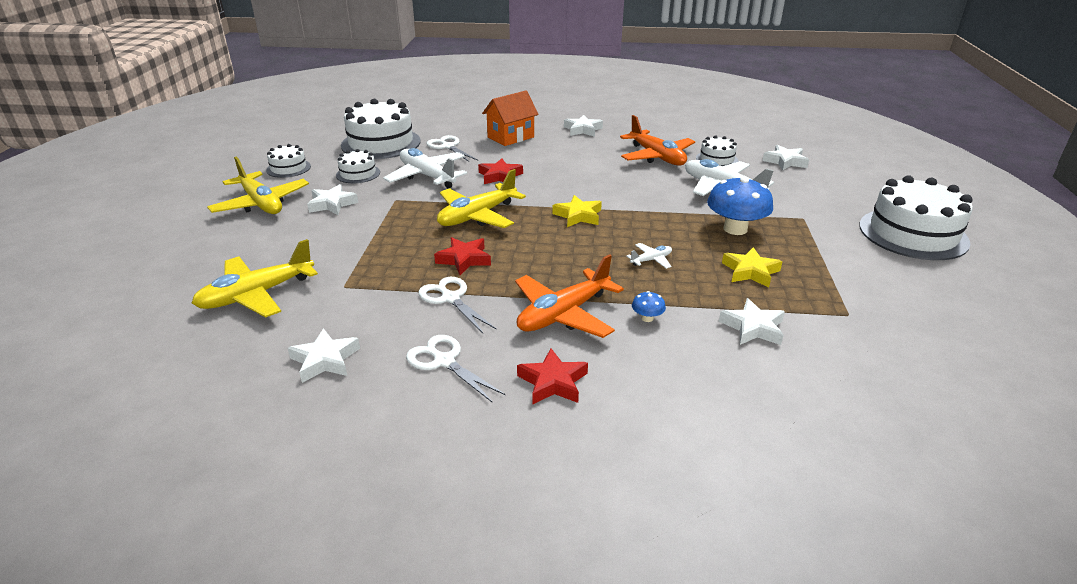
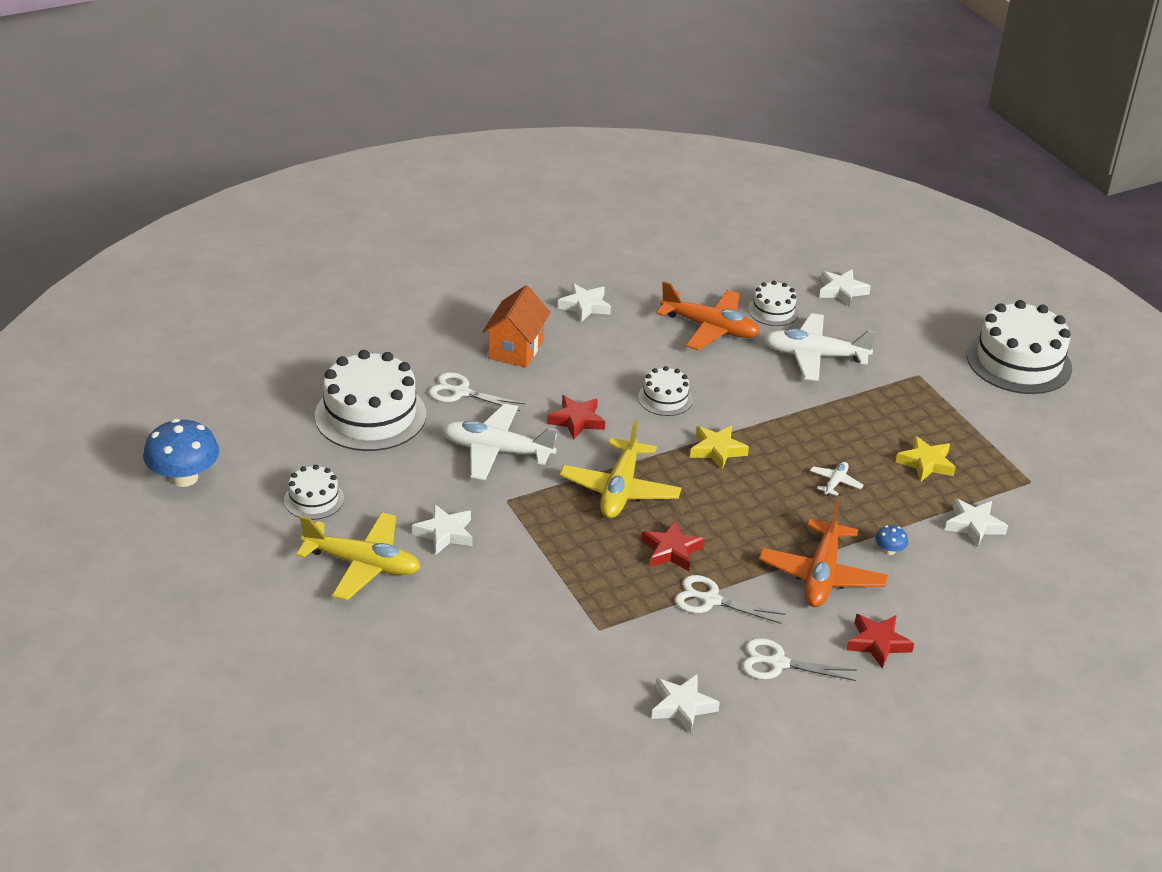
camera: 35 degrees left, 5 degrees up
(257, 295) = (530, 674): yellow plane -> none
(358, 174) = (411, 477): white cake -> white cake (665, 398)
(735, 229) = (872, 413): blue mushroom -> blue mushroom (184, 477)

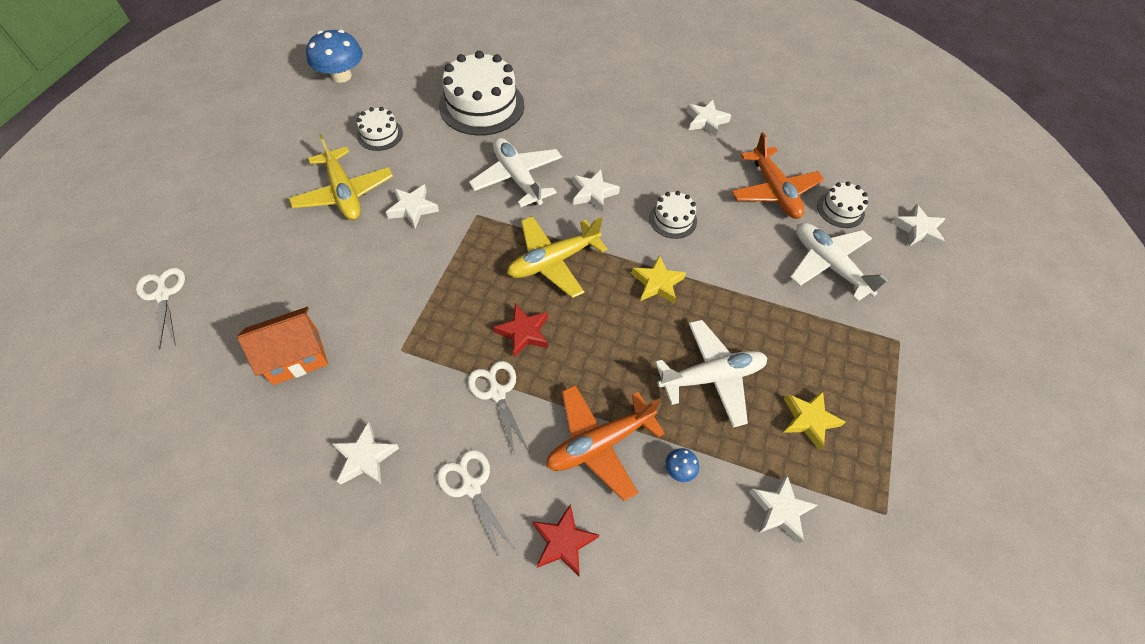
camera: 45 degrees right, 20 degrees up
(461, 392) = (551, 126): white scissors -> white scissors (163, 295)
(515, 349) = (622, 120): orange house -> orange house (296, 357)
(576, 421) = (593, 193): red star -> white star
(835, 482) = (711, 377): white plane -> white plane, size x2.18
(1019, 361) = (1012, 396): white cake -> none

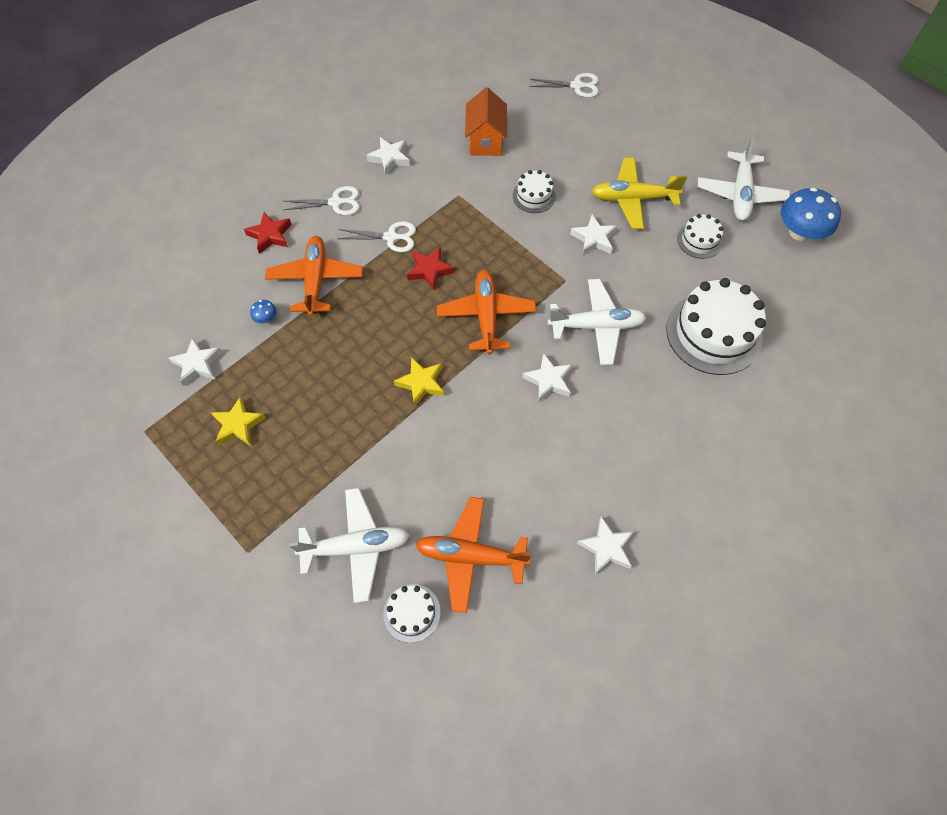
camera: 120 degrees right, 5 degrees up
(553, 261) = (486, 316): yellow plane -> orange plane
(672, 219) = (483, 433): white cake -> white cake (534, 196)
(711, 377) = (315, 377): white plane -> white plane (740, 194)
(918, 230) = (341, 682): white star -> none

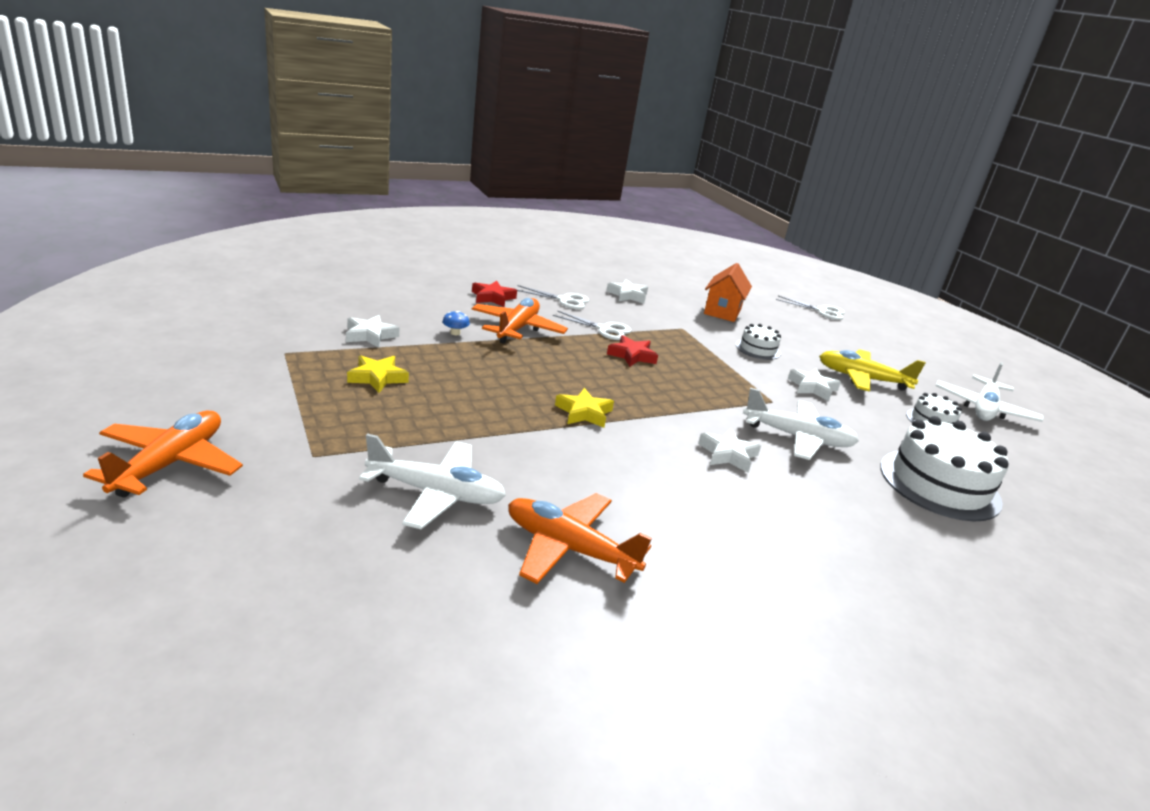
camera: 15 degrees right, 35 degrees down
(412, 612) = (466, 568): white cake -> none
(486, 316) = (676, 396): orange plane -> orange plane (170, 464)
(606, 547) = (753, 604): white star -> none
(799, 232) = (1054, 450): blue mushroom -> none

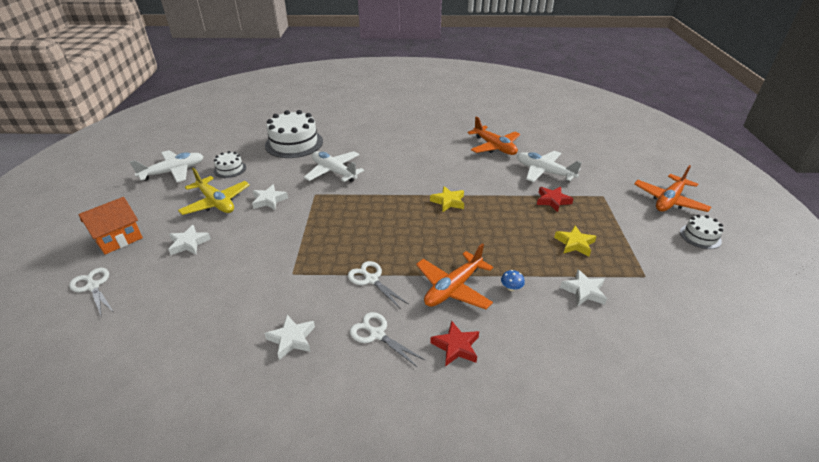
camera: 150 degrees left, 10 degrees up
(632, 355) = (374, 244): red star -> red star (552, 201)
(722, 312) = (214, 296): orange house -> orange house (119, 239)
(728, 454) = (386, 169): white star -> white star (189, 243)
(758, 349) = (255, 240): white cake -> white cake (700, 236)

